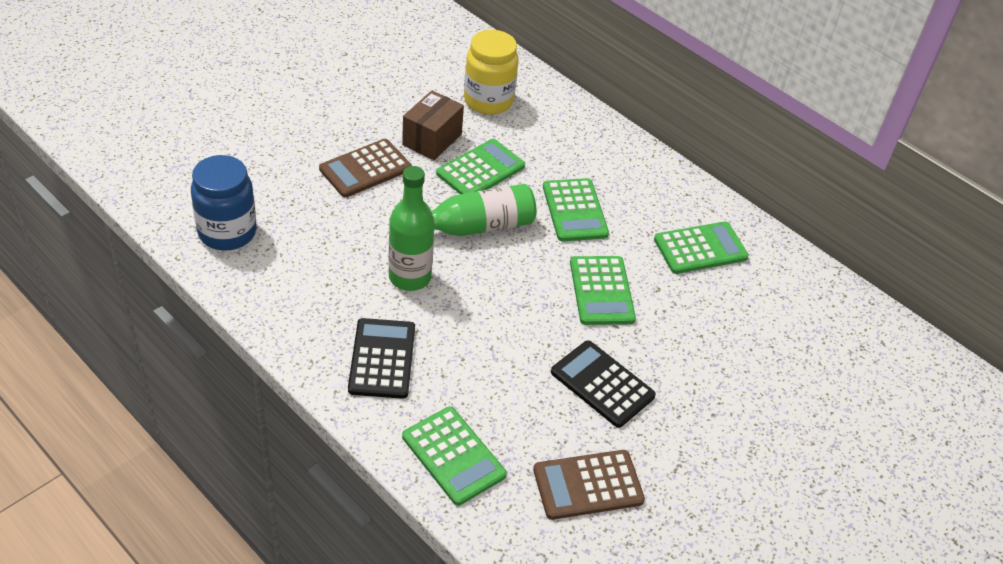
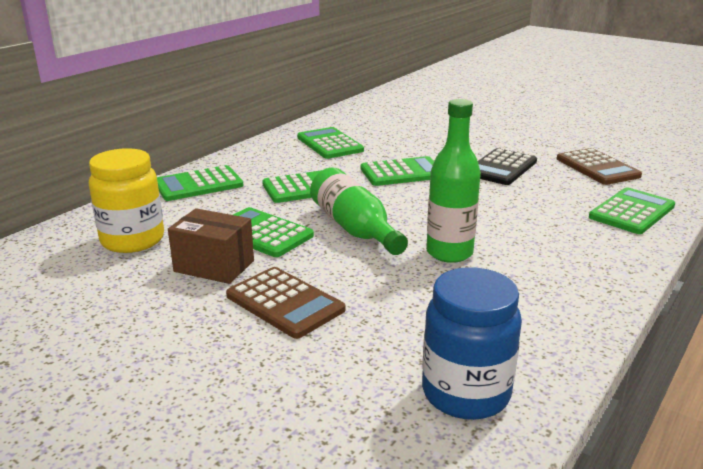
camera: 95 degrees left, 20 degrees down
(382, 359) = (567, 253): black calculator -> none
(595, 141) = (198, 184): none -> green calculator

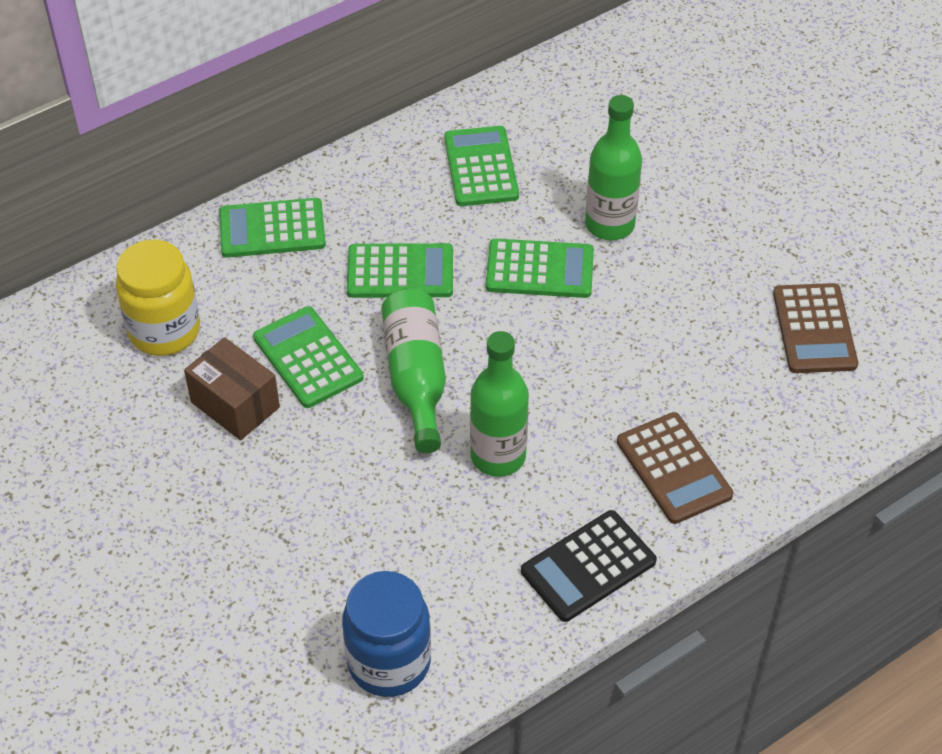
camera: 20 degrees right, 25 degrees up
(284, 303) = (283, 488): brown calculator -> brown calculator (673, 468)
(431, 151) = (609, 224): none -> green bottle
(501, 168) = (679, 293): black calculator -> black calculator (588, 566)
(632, 212) = (776, 442): green calculator -> none

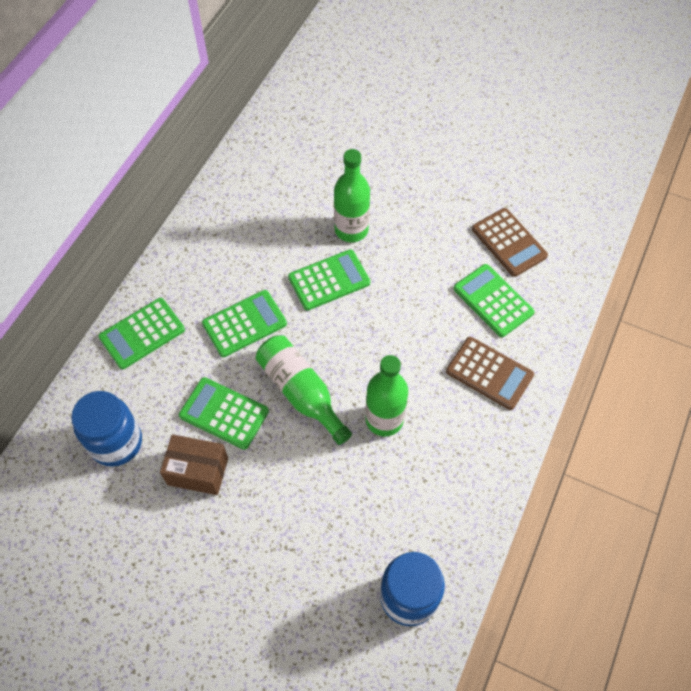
camera: 30 degrees left, 10 degrees up
(164, 331) = (116, 442): yellow jar -> blue jar
(481, 167) = (249, 227): green calculator -> green calculator (493, 300)
(588, 566) = (482, 464): black calculator -> none

